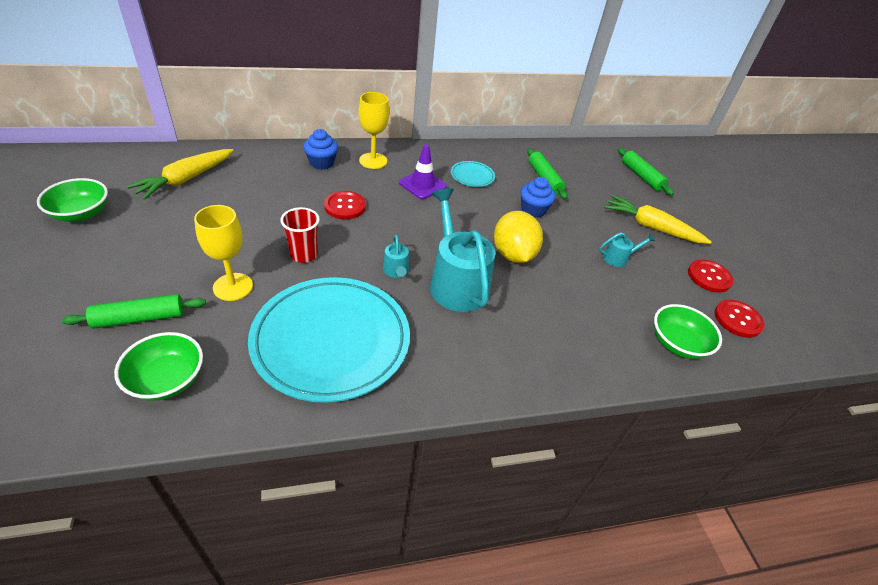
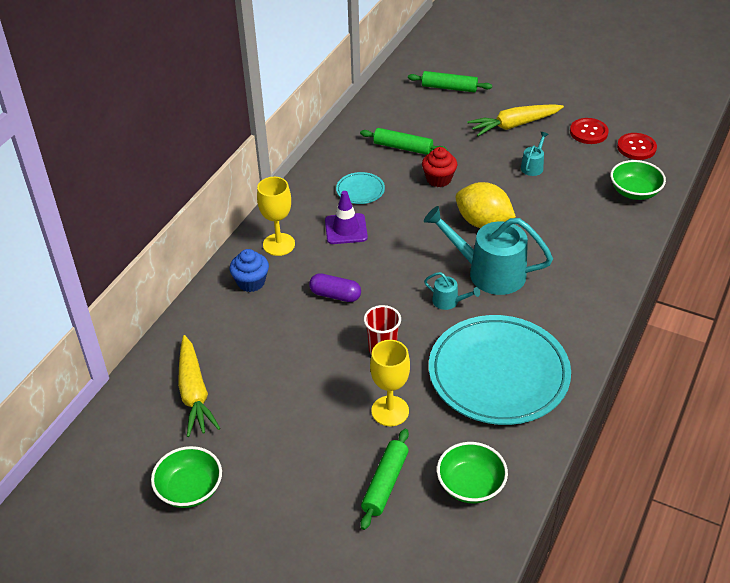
camera: 45 degrees left, 0 degrees up
(345, 206) = (335, 295): red button -> purple capsule
(533, 210) = (438, 179): blue cupcake -> red cupcake

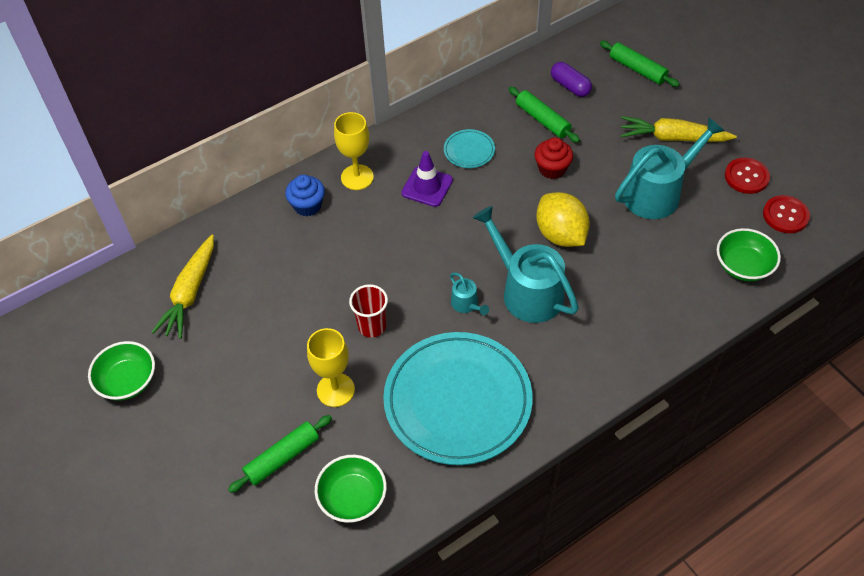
camera: 30 degrees right, 10 degrees up
(335, 295) = (370, 251): purple capsule -> purple capsule (570, 86)
(533, 166) = (657, 193): turquoise watering can -> turquoise watering can, size x2.23

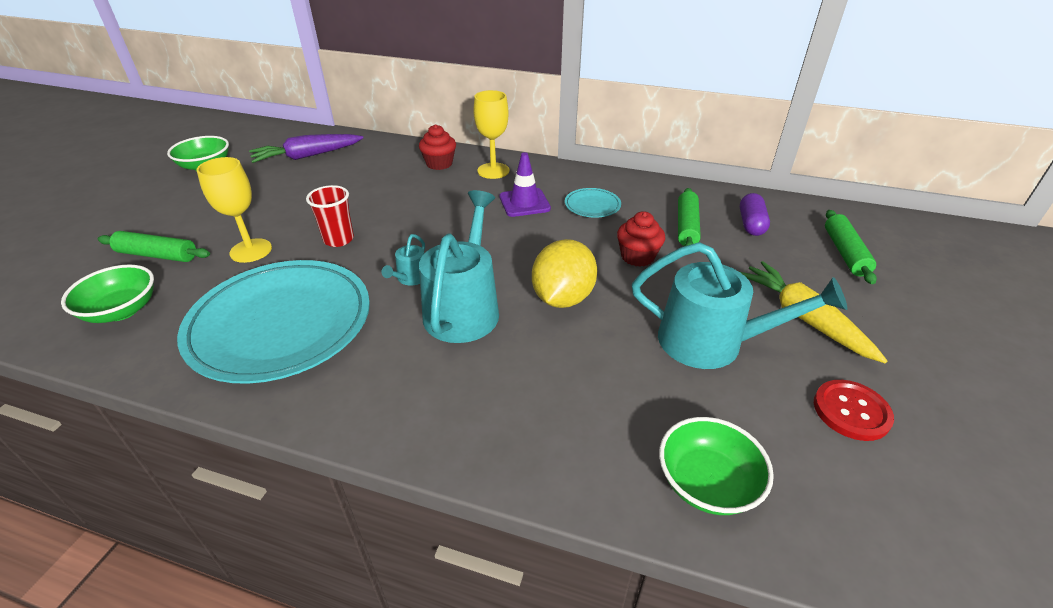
camera: 50 degrees right, 15 degrees down
(190, 293) = (307, 156): yellow carrot -> purple carrot
(307, 205) = (439, 164): blue cupcake -> red cupcake
(785, 215) = (854, 489): red button -> none

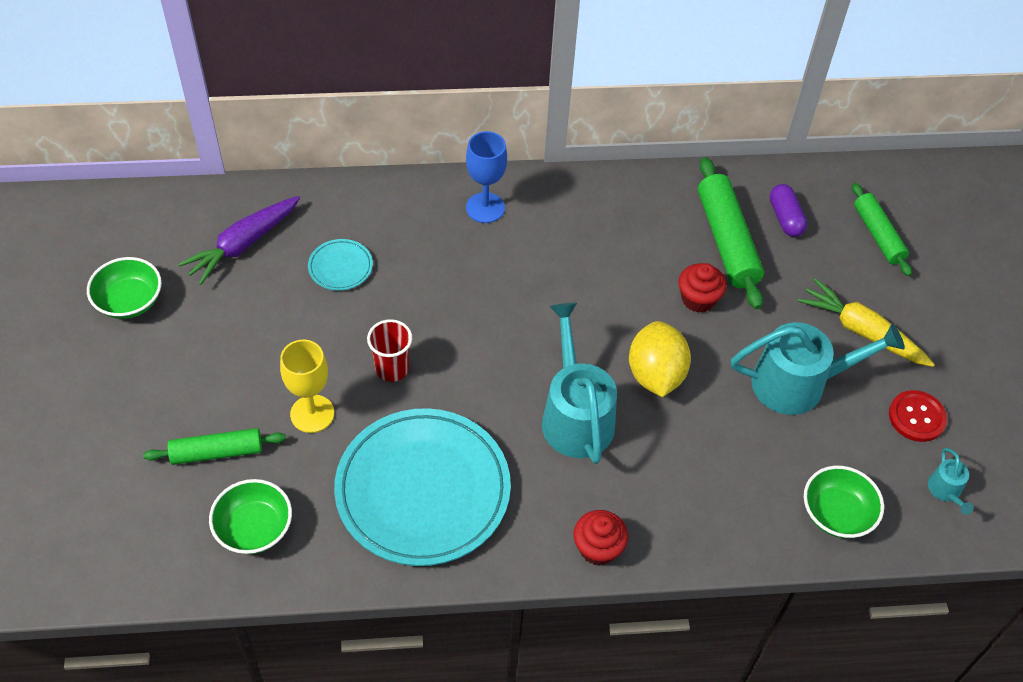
camera: 25 degrees left, 15 degrees up
(410, 278) = (502, 396): turquoise watering can -> turquoise watering can (945, 491)
(439, 164) = (415, 213): red cupcake -> red cupcake (598, 548)
(493, 171) = (485, 208): yellow goblet -> blue goblet
(524, 203) = (550, 253): purple traffic cone -> none
(592, 205) = (622, 236): turquoise plate -> turquoise plate (340, 267)
(686, 226) = (727, 240): green rolling pin -> green rolling pin, size x1.56

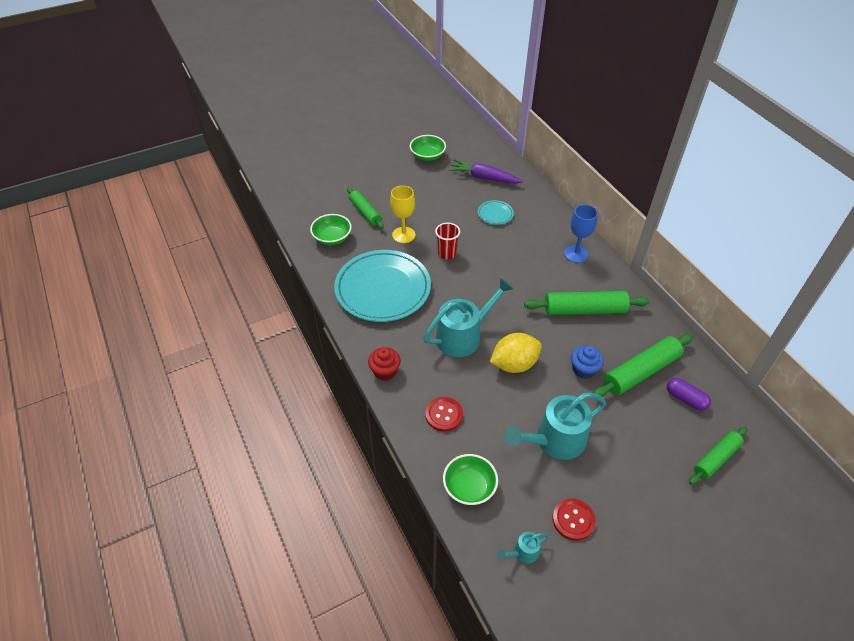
camera: 70 degrees right, 5 degrees down
(596, 249) = (584, 310): none -> green rolling pin
(698, 299) = (584, 369): red cupcake -> blue cupcake
(709, 498) = (444, 415): none -> red button
(785, 218) = (685, 399): purple capsule -> purple capsule turned 75 degrees clockwise
(797, 383) = (555, 440): turquoise watering can -> turquoise watering can turned 90 degrees clockwise
(862, 331) = (623, 468): yellow carrot -> none

